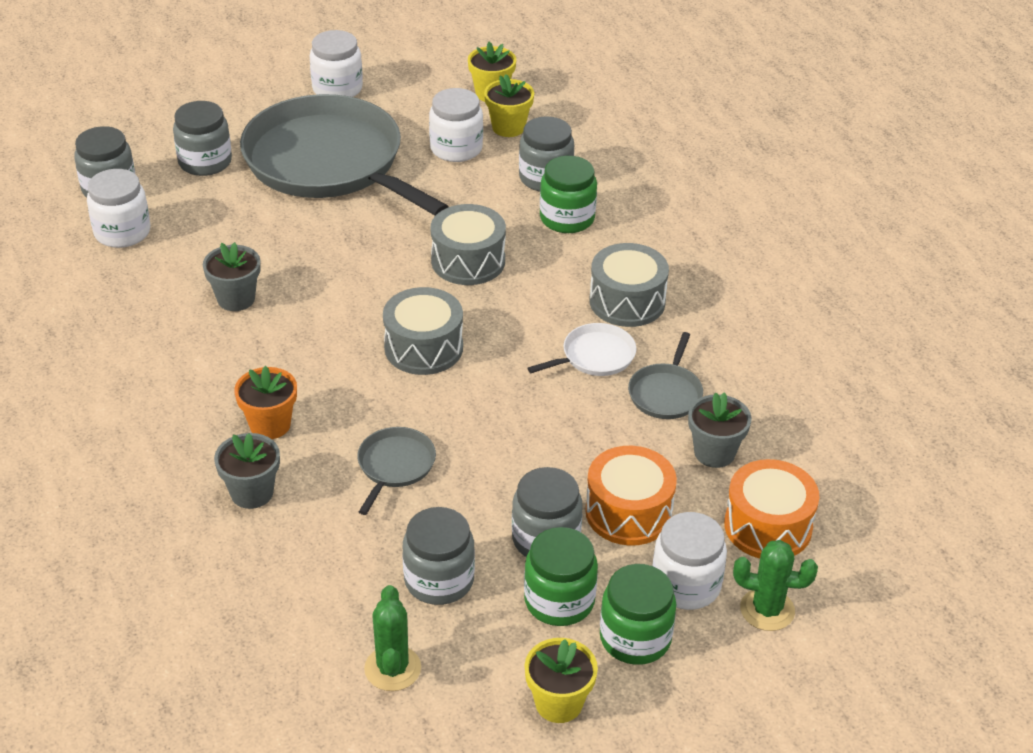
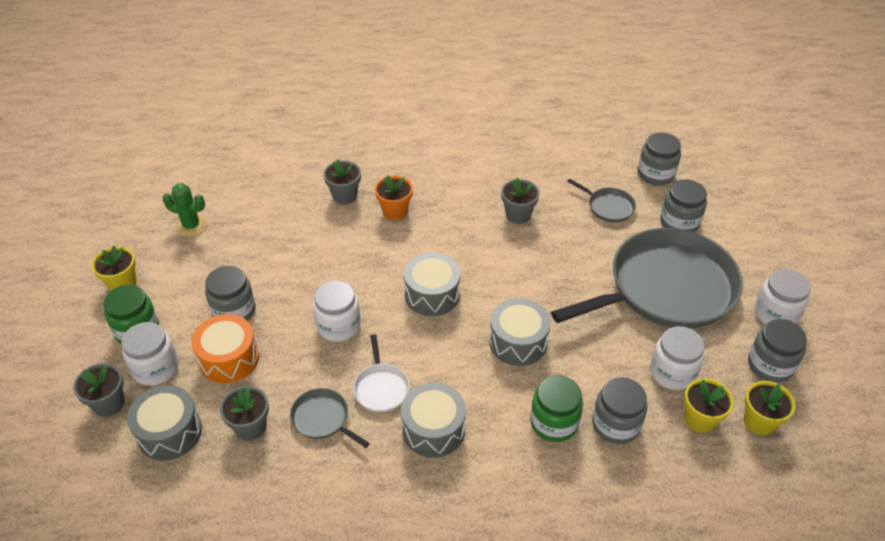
camera: 110 degrees right, 5 degrees up
(122, 232) = (605, 175): white jar -> white jar (338, 326)
(394, 466) = (332, 257): grey pan -> grey pan (608, 207)
(439, 580) = (235, 256): grey jar -> grey jar (770, 365)
(559, 601) = (186, 304): green jar -> none
(767, 610) = (109, 403): green cactus -> grey flower pot
(768, 526) = (169, 432): orange drum -> grey drum

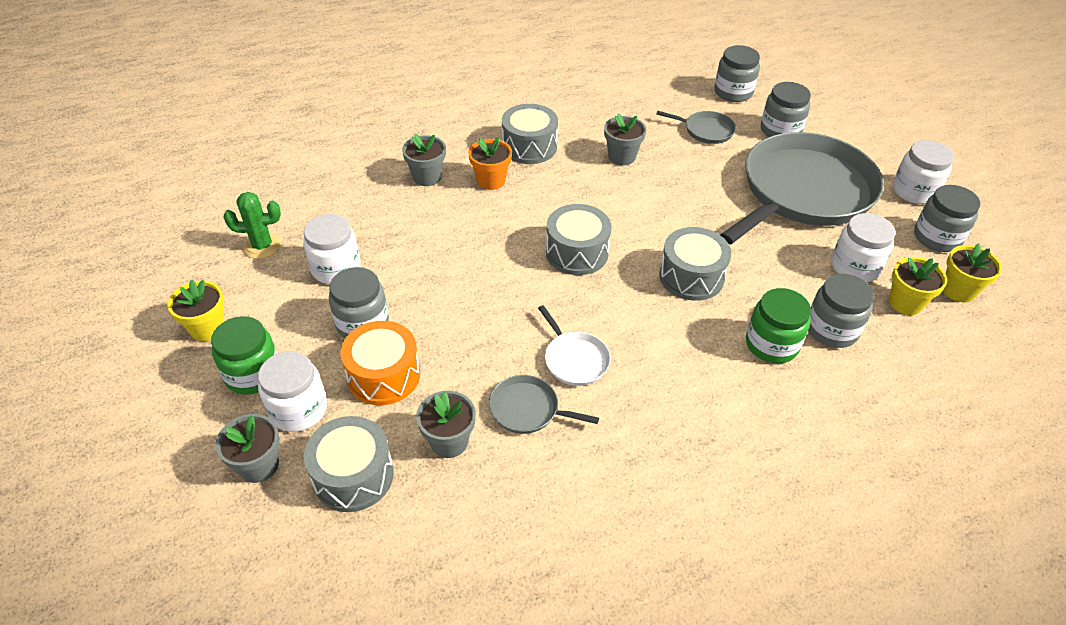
camera: 20 degrees left, 0 degrees up
(338, 326) = (492, 309): white jar -> white jar (336, 268)
(433, 429) = (654, 386): grey drum -> grey drum (529, 147)

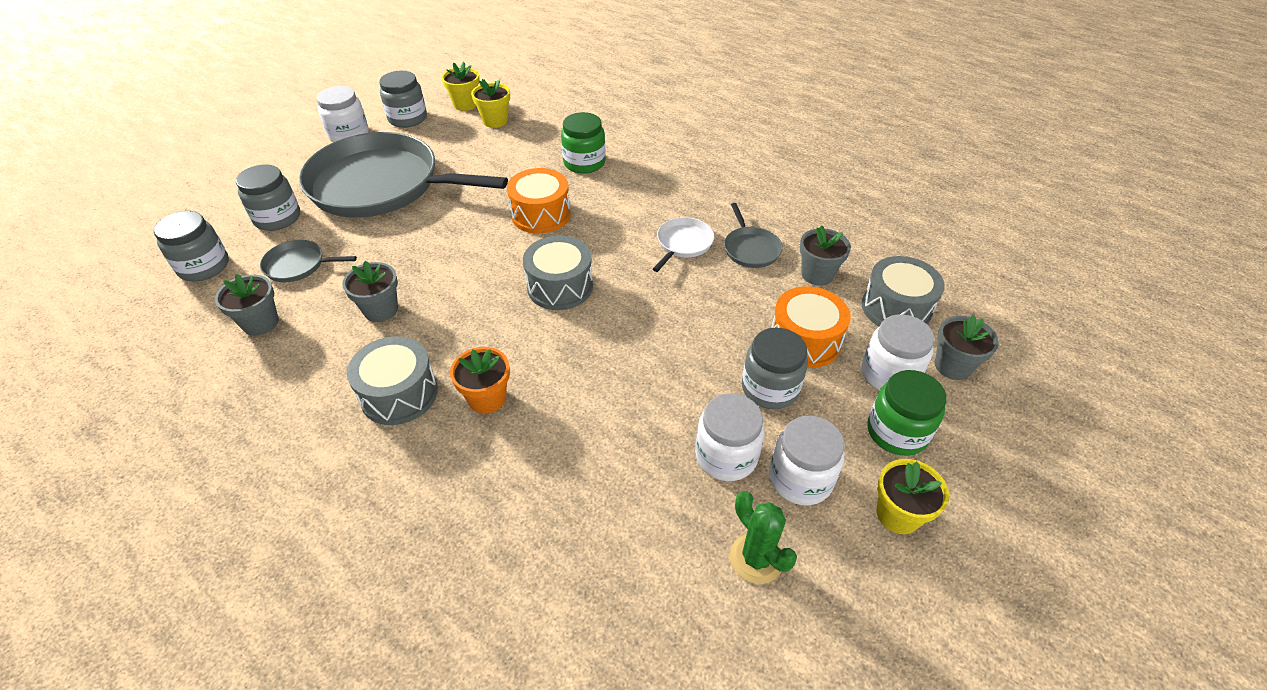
camera: 120 degrees left, 0 degrees up
(427, 177) = (516, 464): grey flower pot -> grey flower pot (261, 323)
(691, 277) = (541, 214): grey drum -> orange drum
(706, 130) = (298, 265): grey pan -> grey pan turned 75 degrees counterclockwise
(831, 329) = (547, 143): grey jar -> none
(855, 267) = (469, 145): white jar -> white jar (800, 479)

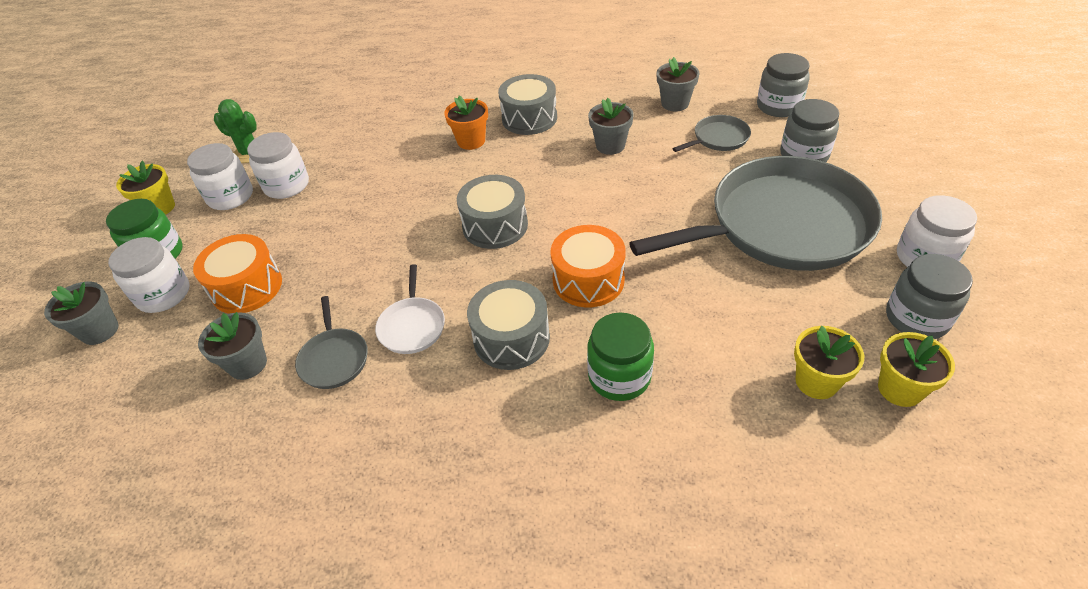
camera: 150 degrees right, 0 degrees up
(750, 249) = (334, 359): grey pan -> grey pan turned 150 degrees counterclockwise
(770, 388) = (268, 237): grey jar -> none
(896, 308) = (154, 365): grey drum -> grey drum (511, 338)

